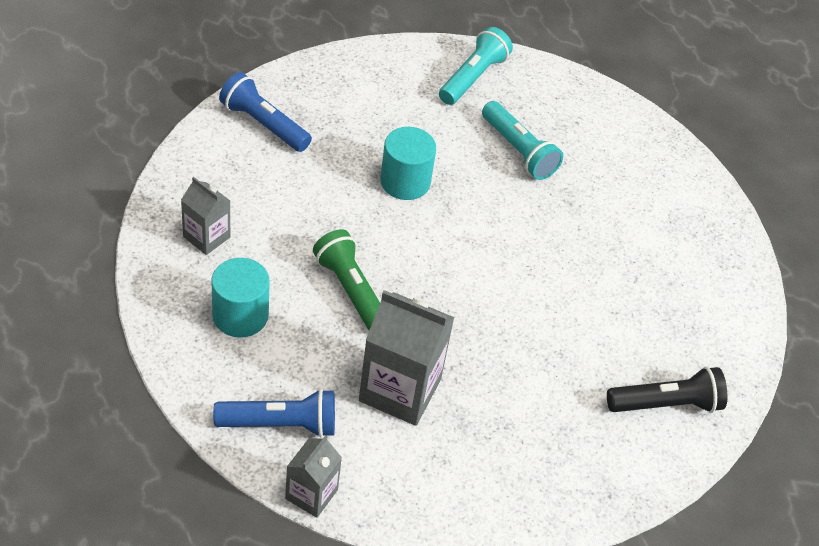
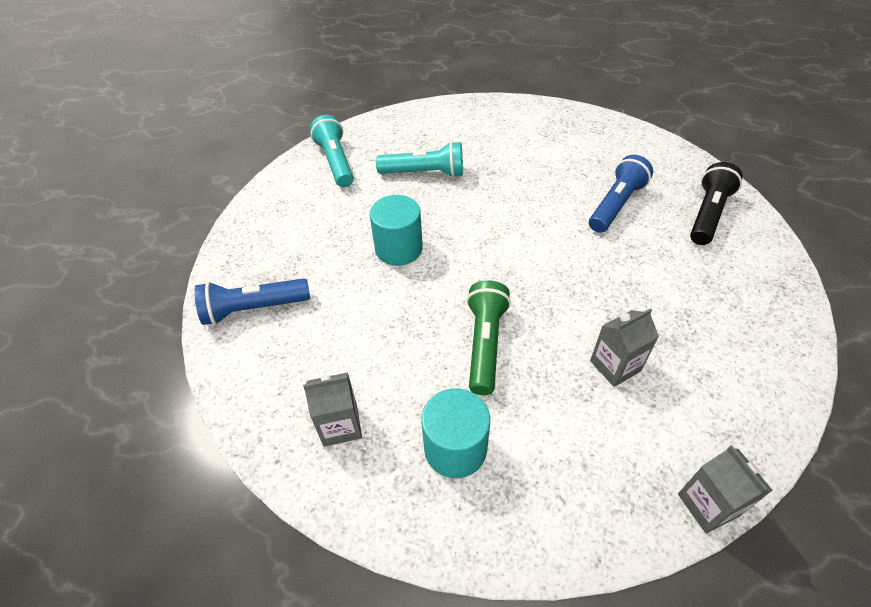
camera: 45 degrees left, 0 degrees up
(280, 424) = (609, 485): blue flashlight -> blue flashlight (616, 205)
(351, 290) = (485, 343): green flashlight -> green flashlight turned 90 degrees clockwise
(400, 390) = (615, 366): grey carton -> grey carton, size x0.57

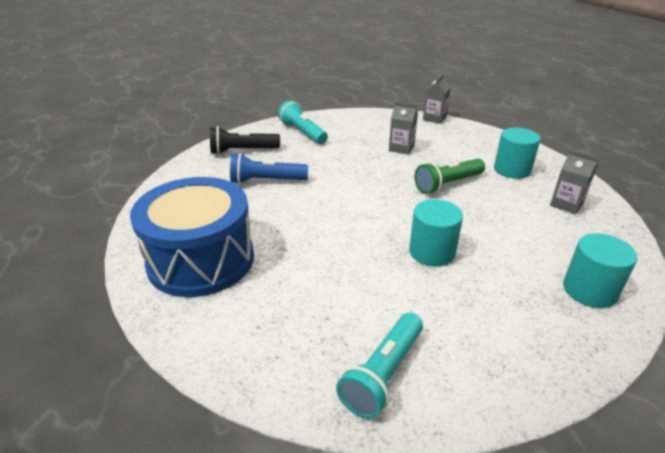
camera: 130 degrees left, 15 degrees down
(254, 309) = (589, 290): blue flashlight -> turquoise cylinder
(424, 173) = (326, 288): turquoise flashlight -> turquoise flashlight (302, 132)
(517, 132) = (201, 260): none -> blue drum

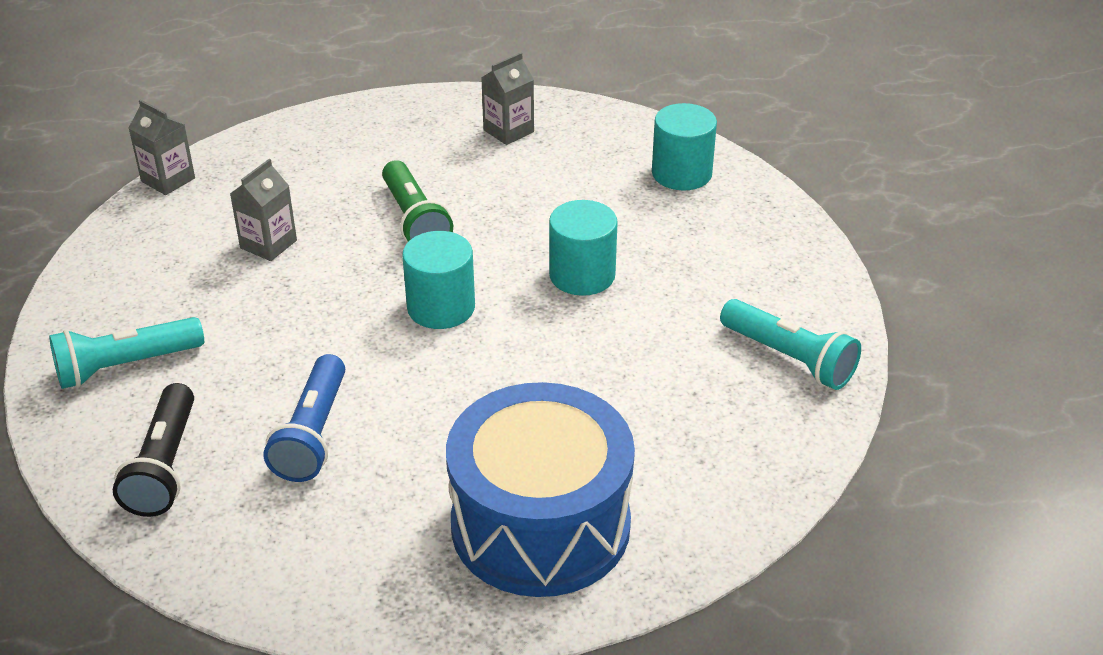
camera: 80 degrees left, 5 degrees up
(512, 170) = (398, 148): turquoise cylinder -> turquoise cylinder (441, 307)

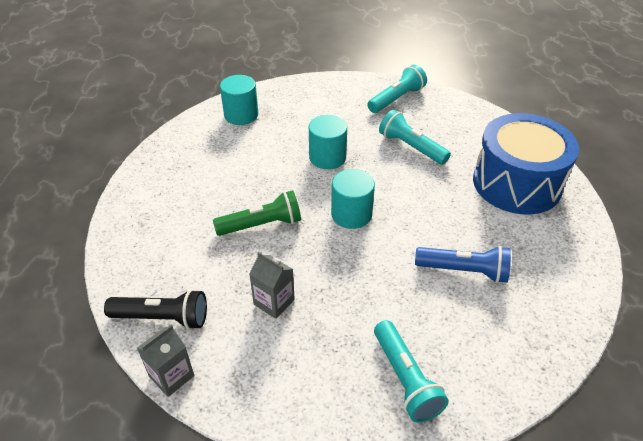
camera: 85 degrees left, 5 degrees up
(164, 466) = (500, 344): black flashlight -> black flashlight (162, 318)
(508, 131) = (173, 179): grey carton -> none
(630, 377) = (411, 147): none -> turquoise flashlight

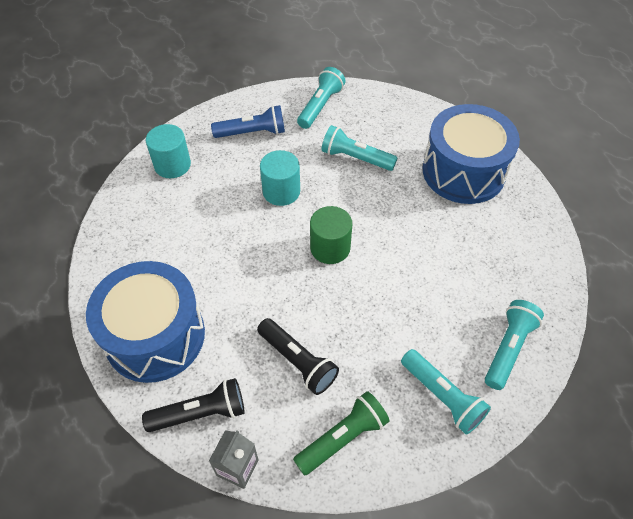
camera: 20 degrees left, 10 degrees up
(156, 242) = (155, 336): none -> blue drum
(262, 225) = (250, 284): green flashlight -> green flashlight (343, 438)
(274, 302) = (298, 361): grey carton -> black flashlight
(351, 214) = (330, 248): turquoise cylinder -> green cylinder
(464, 271) = (451, 276): blue flashlight -> blue flashlight (252, 133)
(498, 356) = (508, 348): none -> turquoise flashlight

